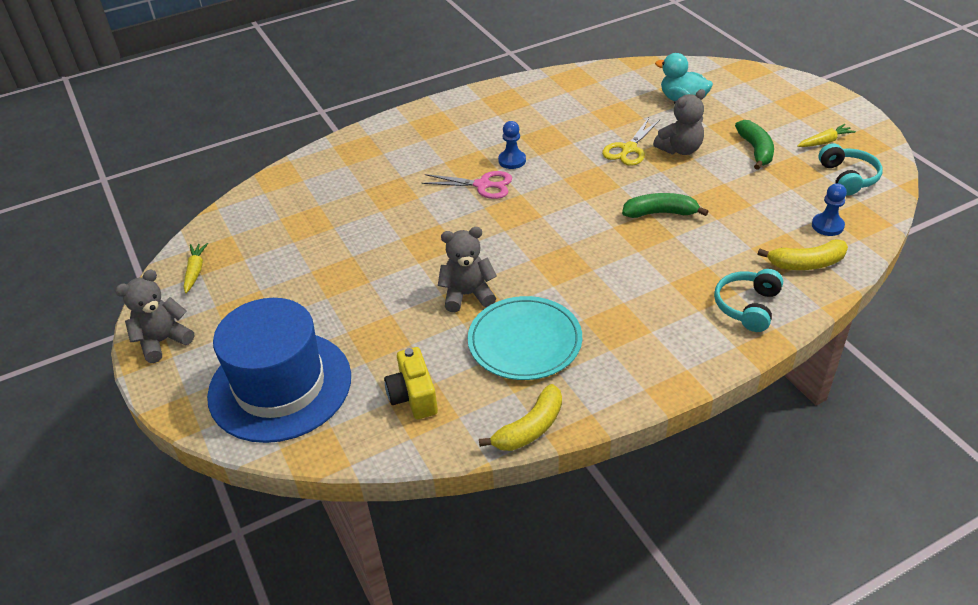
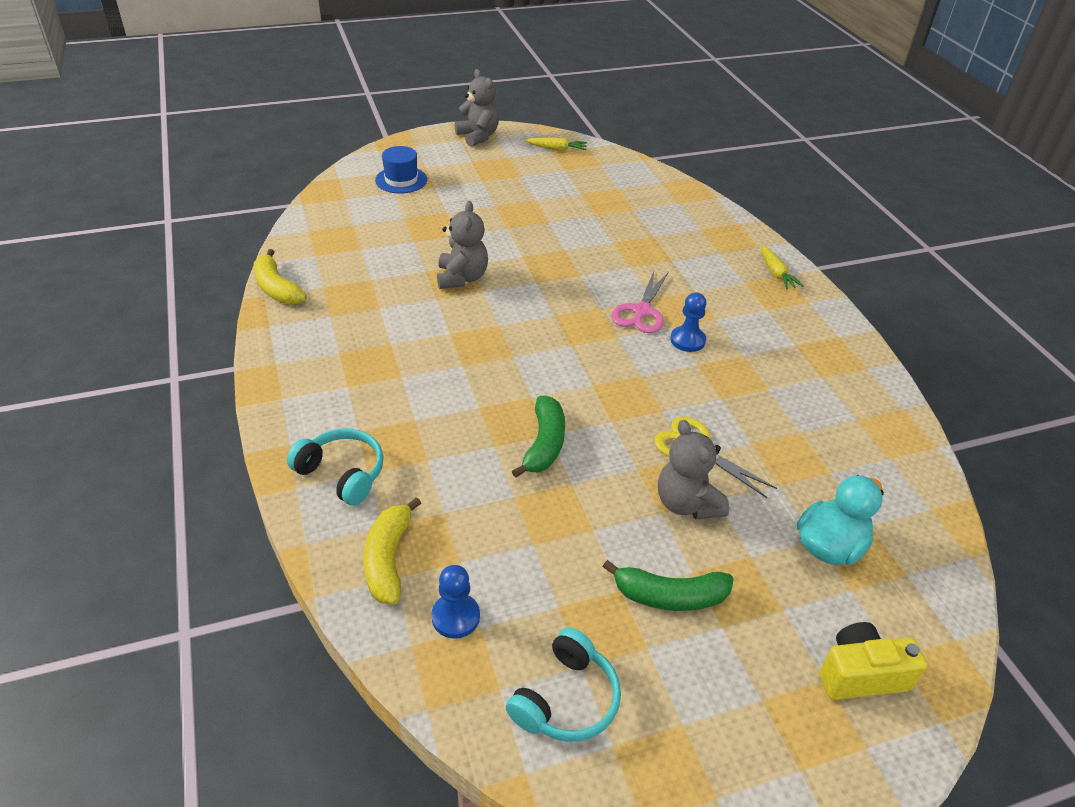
camera: 95 degrees right, 0 degrees up
(280, 386) = (401, 180): blue hat -> blue hat, size x0.46
(413, 396) = (351, 236): yellow camera -> yellow camera (860, 675)
(525, 341) = (380, 302): turquoise plate -> none
(824, 142) = (680, 709): yellow carrot -> yellow carrot (776, 273)
(848, 177) = (566, 699): turquoise headphones -> turquoise headphones turned 60 degrees counterclockwise

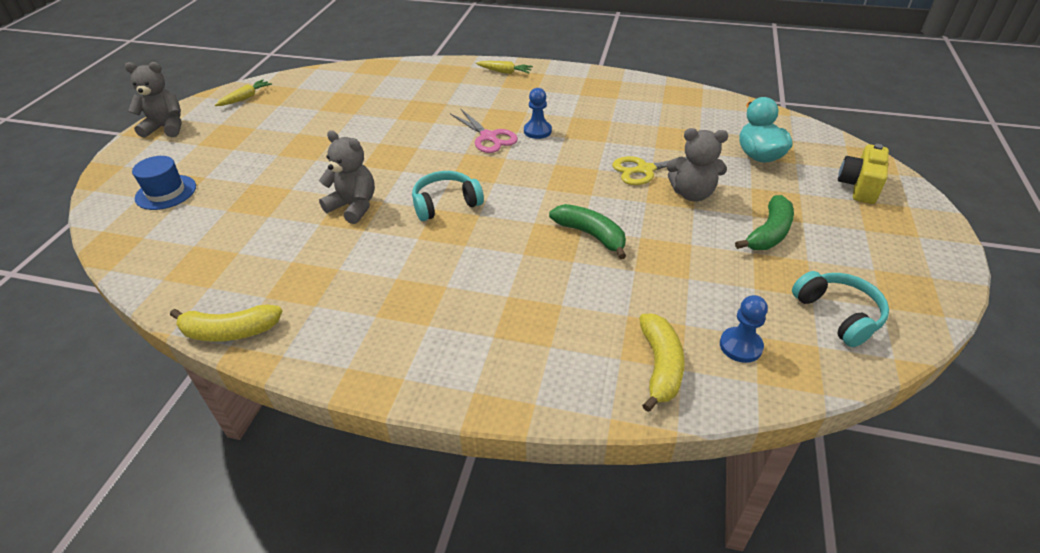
camera: 55 degrees left, 0 degrees up
(342, 473) = (540, 365): turquoise headphones -> turquoise headphones (446, 204)
(388, 559) = (660, 366): yellow banana -> yellow banana turned 120 degrees counterclockwise

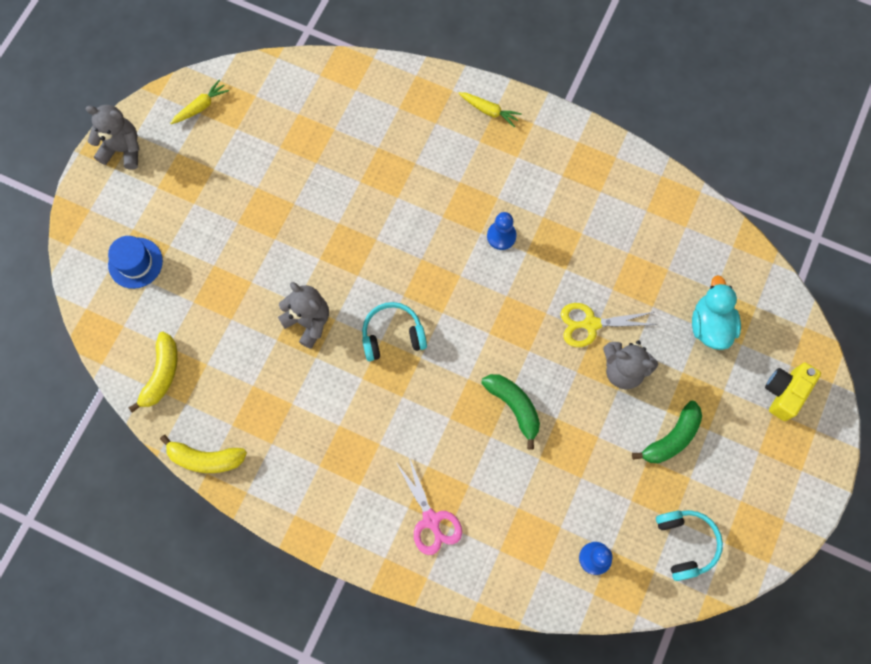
camera: 10 degrees right, 30 degrees up
(488, 137) = (449, 237): pink scissors -> pink scissors (431, 520)
(660, 366) = (527, 564): yellow banana -> yellow banana (161, 374)

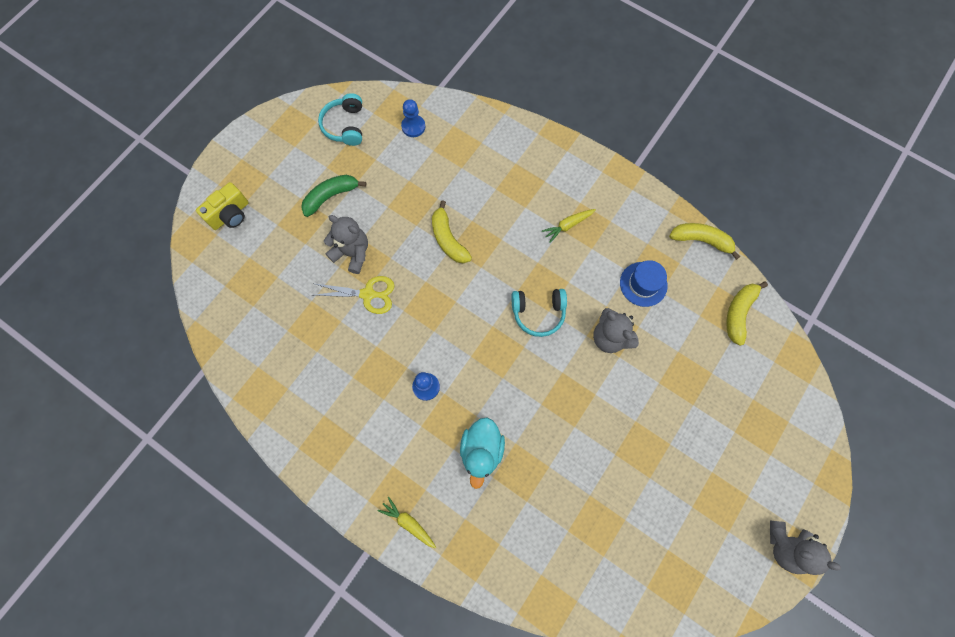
camera: 170 degrees left, 0 degrees up
(135, 263) = (766, 419): blue hat -> blue hat (643, 284)
(201, 106) = (705, 584): yellow carrot -> yellow carrot (567, 225)
(431, 520) = (528, 169): pink scissors -> none
(514, 407) = (448, 239): green banana -> yellow banana
(710, 325) = (269, 276): turquoise duck -> turquoise duck (481, 451)

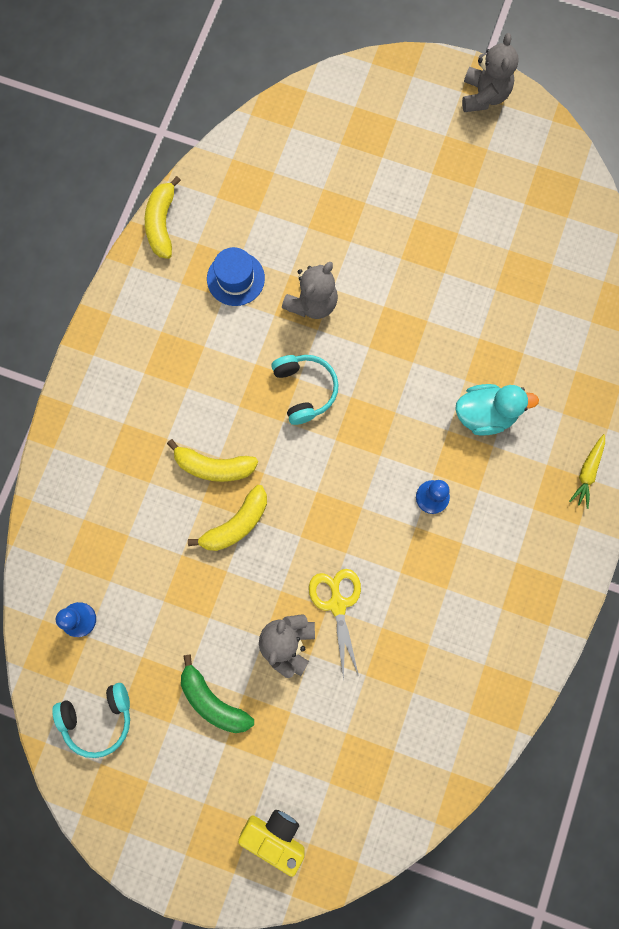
camera: 105 degrees left, 5 degrees up
(567, 225) = (180, 381): yellow carrot -> none
(738, 313) = (244, 170): yellow banana -> yellow banana (213, 466)

